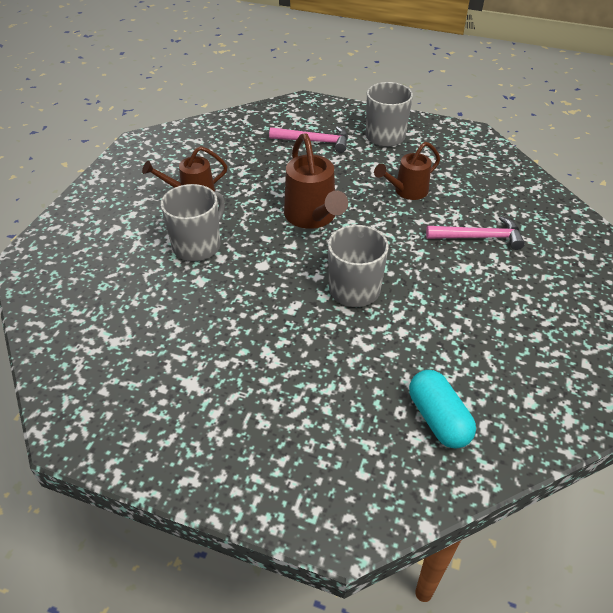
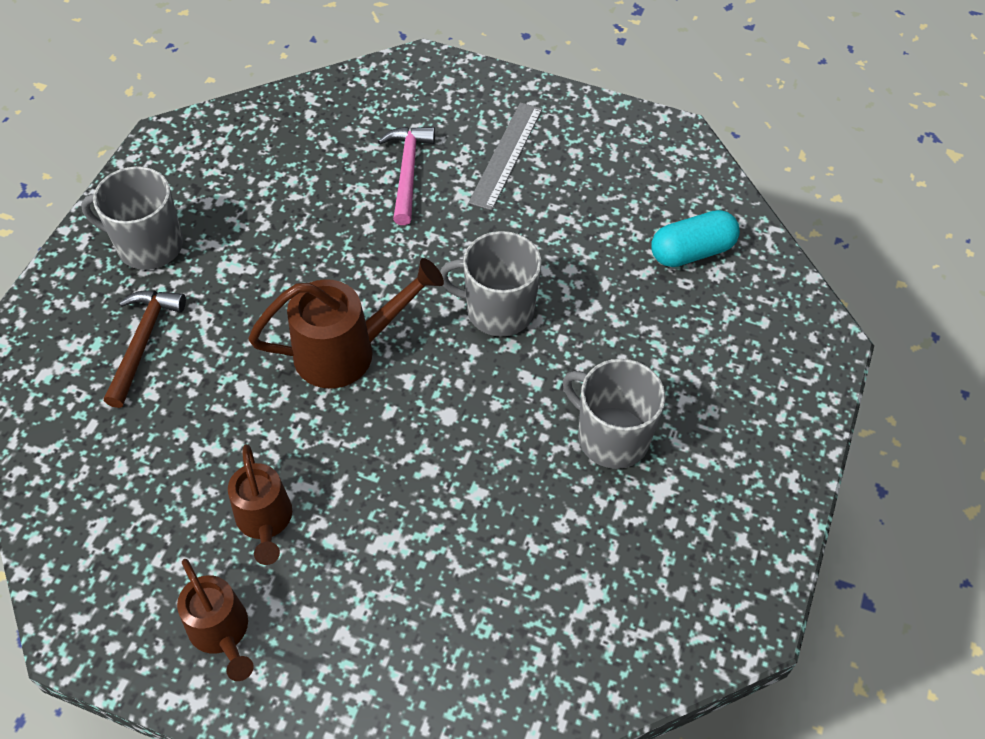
camera: 90 degrees left, 10 degrees up
(198, 245) = (399, 502): grey mug -> grey mug (611, 437)
(315, 141) = (143, 341): pink hammer -> brown hammer
(407, 191) = (300, 234): brown watering can -> brown watering can (222, 633)
(516, 291) = (506, 155): none -> grey ruler

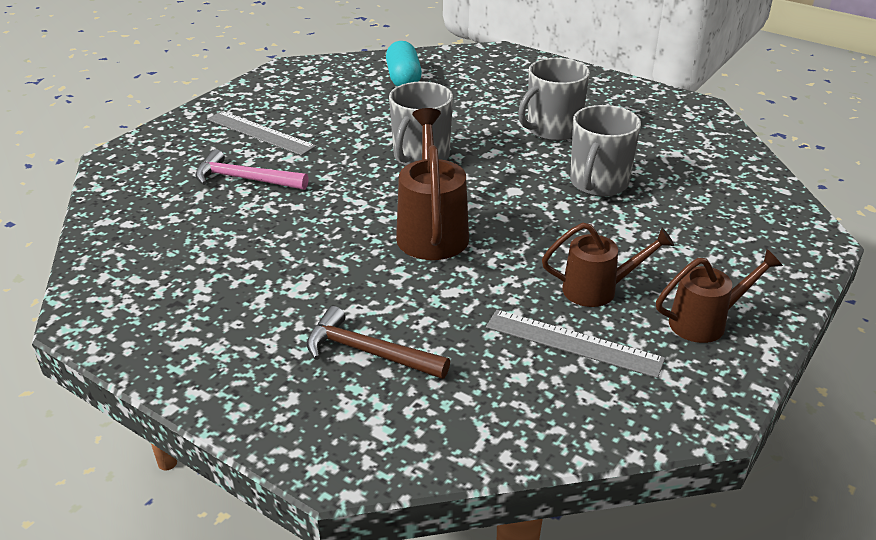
camera: 75 degrees left, 20 degrees down
(148, 245) = (237, 341): grey mug -> grey mug (598, 183)
(173, 507) = (573, 343): none -> grey ruler

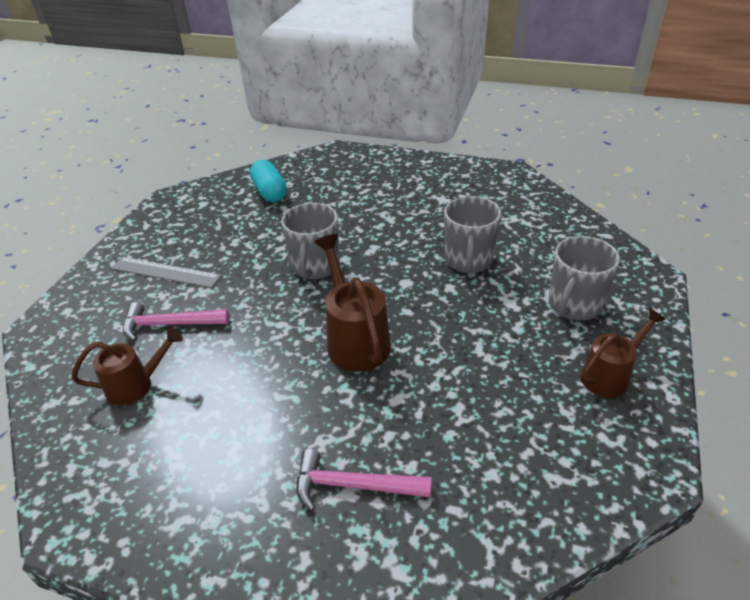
camera: 15 degrees left, 5 degrees up
(368, 352) = (353, 485): brown hammer -> pink hammer
(552, 129) = (410, 216): grey mug -> grey mug (574, 305)
(573, 343) = (519, 426): grey ruler -> none
(598, 290) = (514, 365): brown watering can -> brown watering can (136, 385)

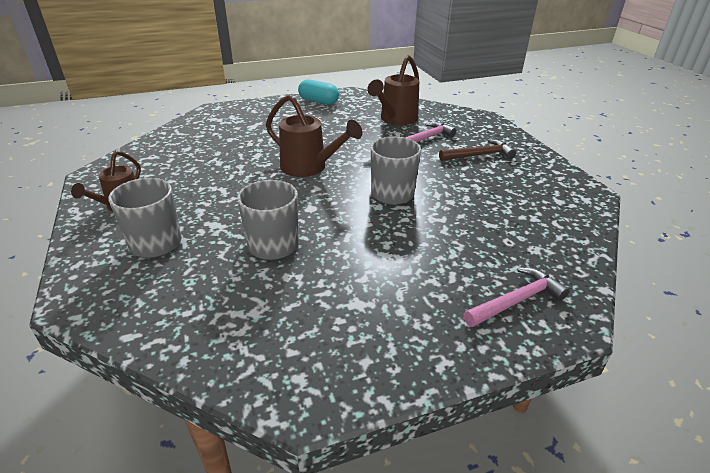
camera: 140 degrees right, 5 degrees down
(136, 385) = (396, 119): brown watering can -> brown watering can, size x1.50
(165, 272) = (479, 155): grey ruler -> brown hammer
(270, 192) = (532, 233): turquoise capsule -> turquoise capsule (318, 101)
(353, 485) = (252, 127): pink hammer -> pink hammer (517, 300)

